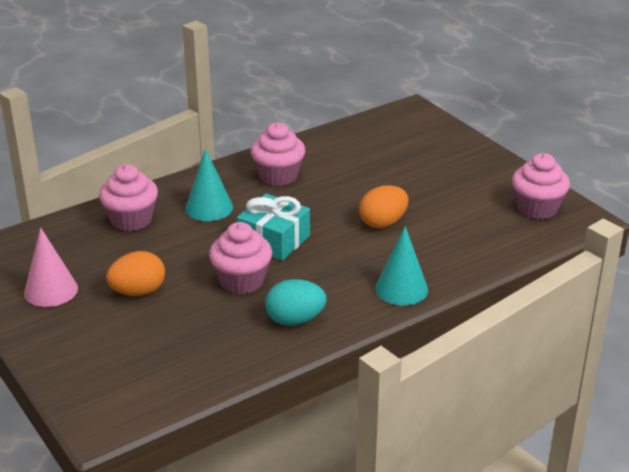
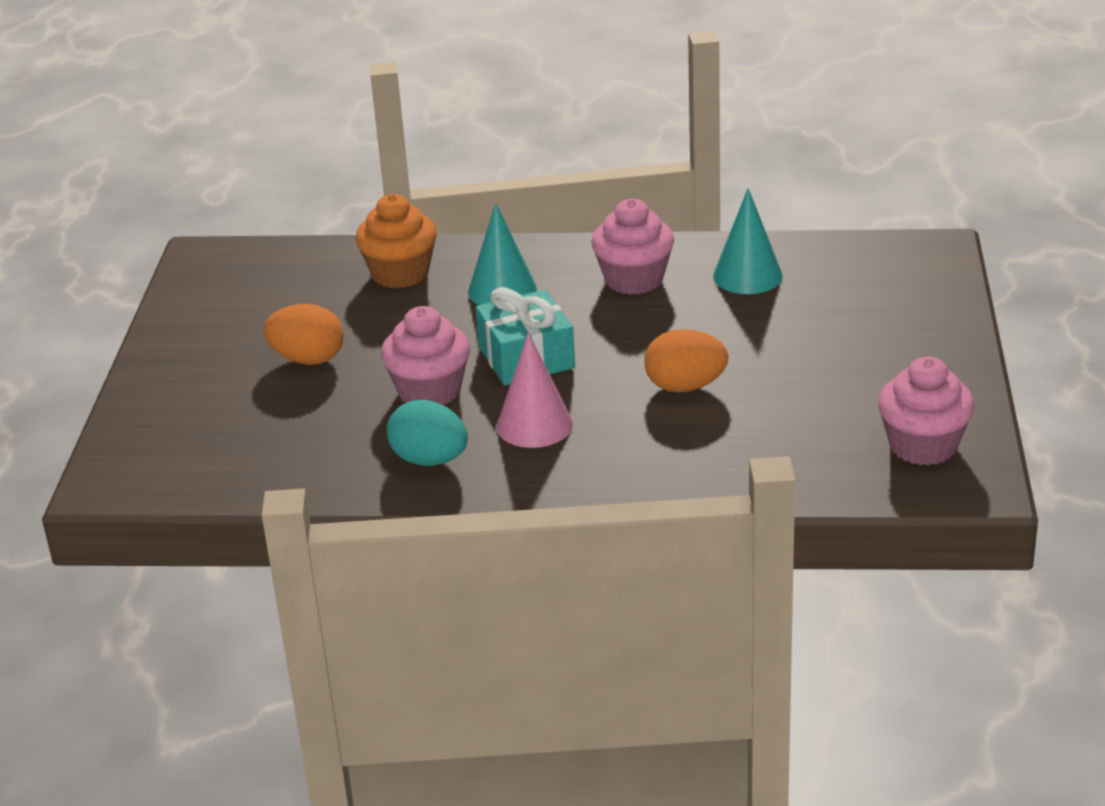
camera: 40 degrees right, 0 degrees up
(51, 290) = (226, 323): pink cone -> pink cone (534, 425)
(131, 220) = (400, 274): pink cupcake -> orange cupcake
(401, 289) = (599, 476): turquoise cone -> turquoise cone (747, 276)

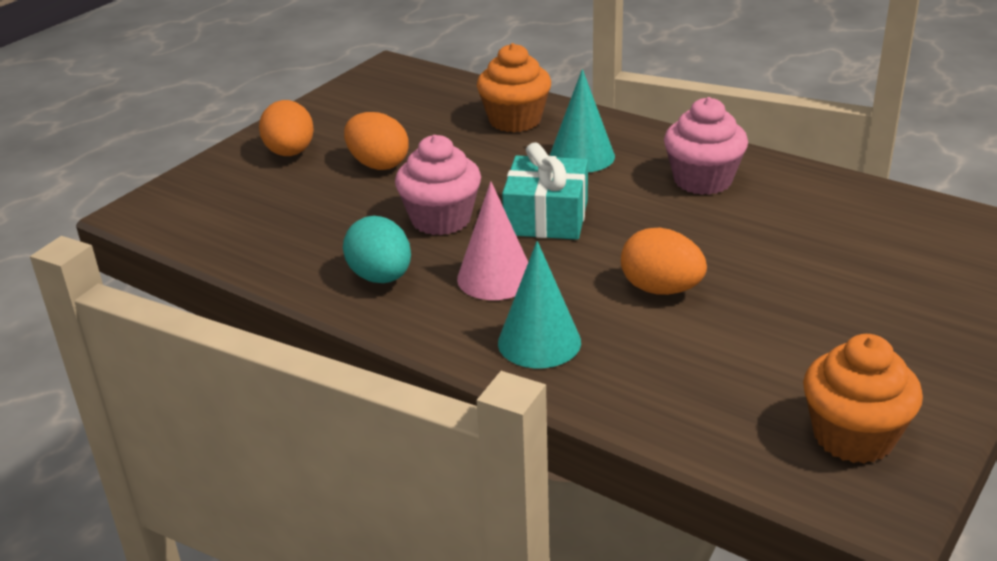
camera: 30 degrees right, 0 degrees up
(200, 376) = (290, 153): none -> orange egg
(747, 276) = (812, 208): turquoise cone -> turquoise cone (539, 342)
(923, 446) = (853, 436): pink cupcake -> orange cupcake

